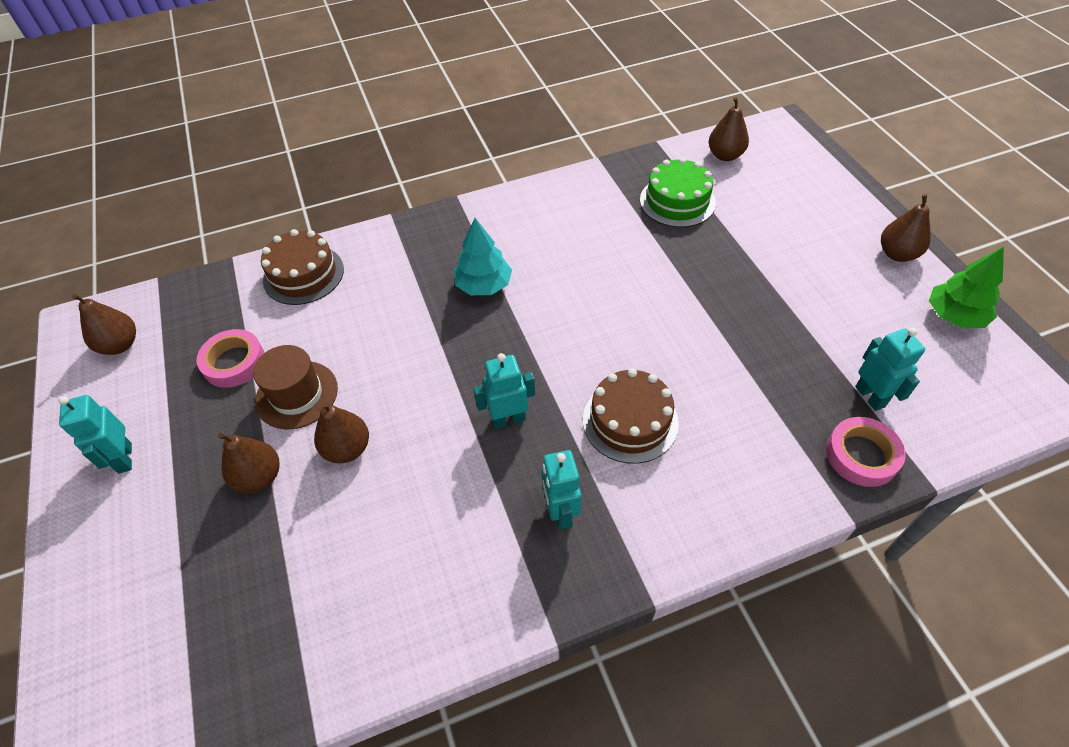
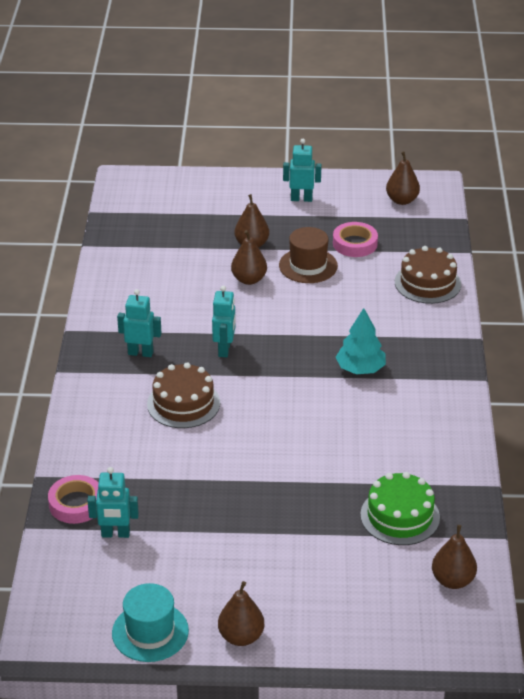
camera: 110 degrees right, 15 degrees down
(954, 316) = (150, 632): green tree -> turquoise hat

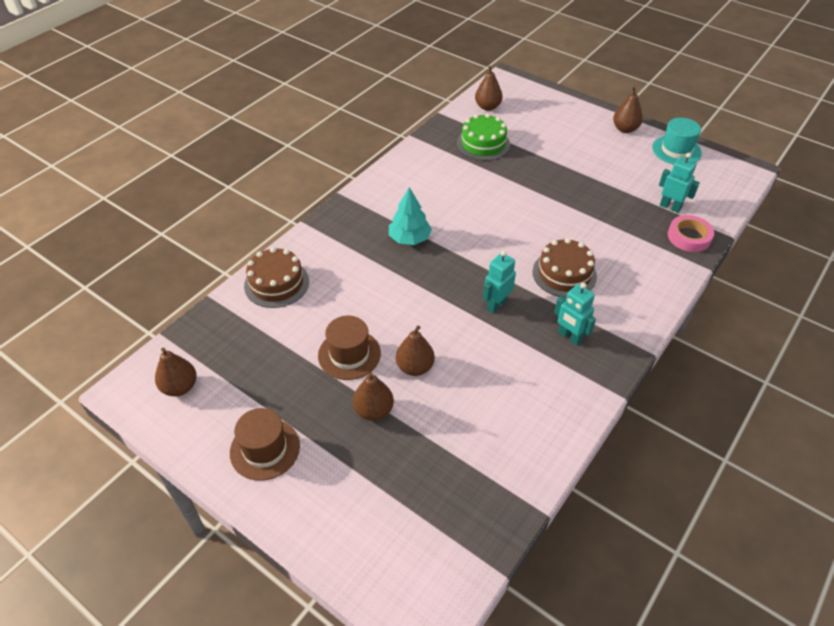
camera: 145 degrees left, 10 degrees up
(301, 199) = (265, 449): turquoise robot -> brown hat
(355, 244) = (283, 357): pink tape -> none

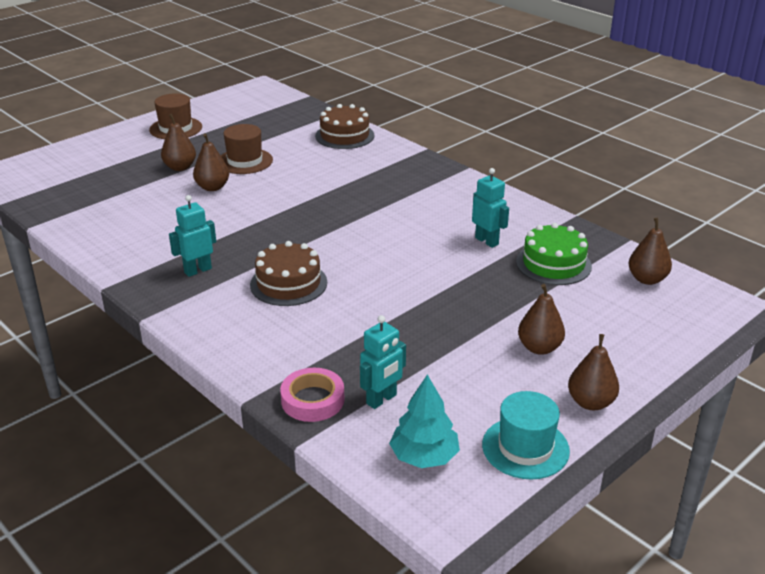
camera: 100 degrees right, 15 degrees down
(180, 387) = (252, 102): brown pear -> brown pear (539, 348)
(409, 238) = (382, 199): turquoise tree -> turquoise tree (424, 457)
(496, 304) = (264, 235): turquoise robot -> turquoise robot (487, 241)

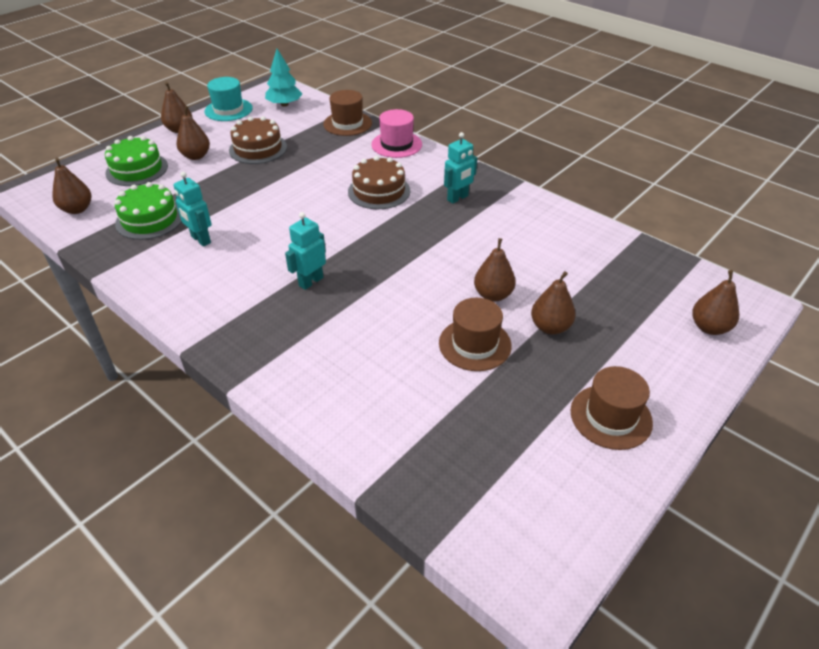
camera: 175 degrees right, 10 degrees up
(57, 162) = (709, 327): none -> brown pear
(245, 352) = (396, 144): none -> pink hat
(312, 400) = (347, 124): pink tape -> brown hat
(344, 136) = (349, 414): brown cake -> brown cake (258, 148)
(381, 399) = (306, 125): turquoise robot -> turquoise robot (310, 281)
(612, 330) = (137, 169): none -> green cake

